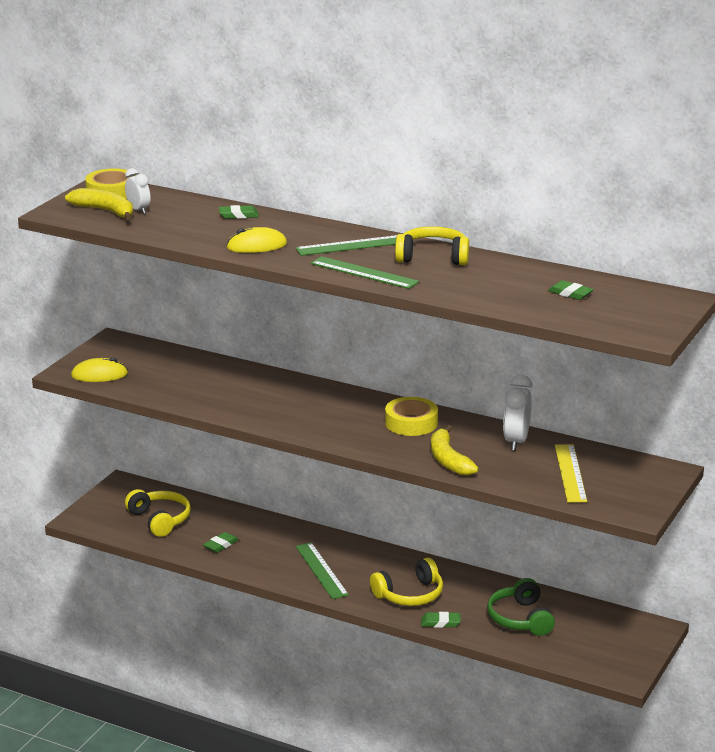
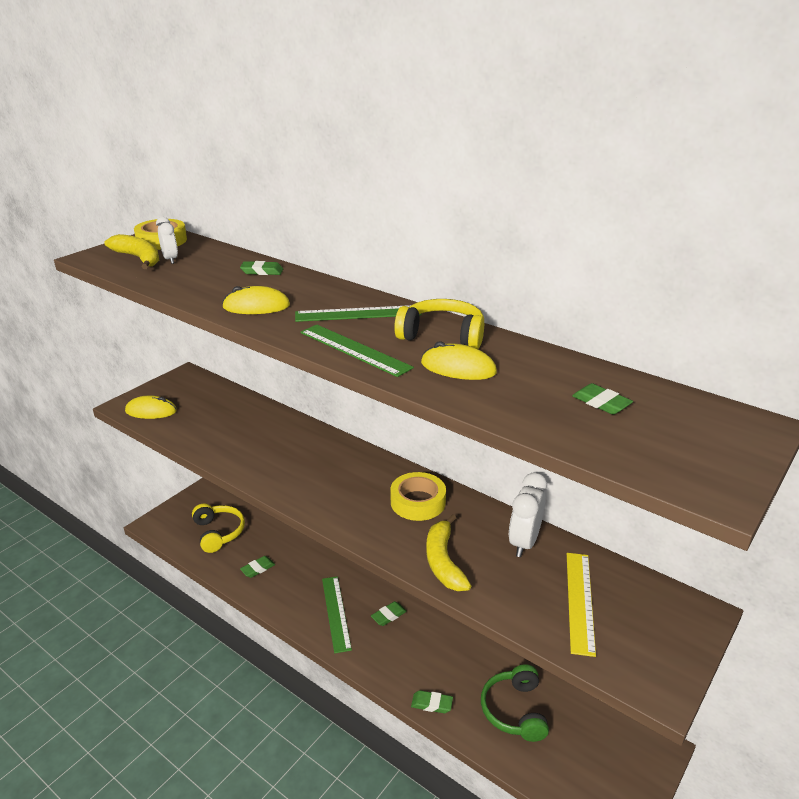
camera: 10 degrees right, 5 degrees up
(377, 567) = (388, 615): none -> green eraser
(410, 595) = (410, 658): yellow headphones -> none
(455, 279) = (458, 368): none -> yellow mouse

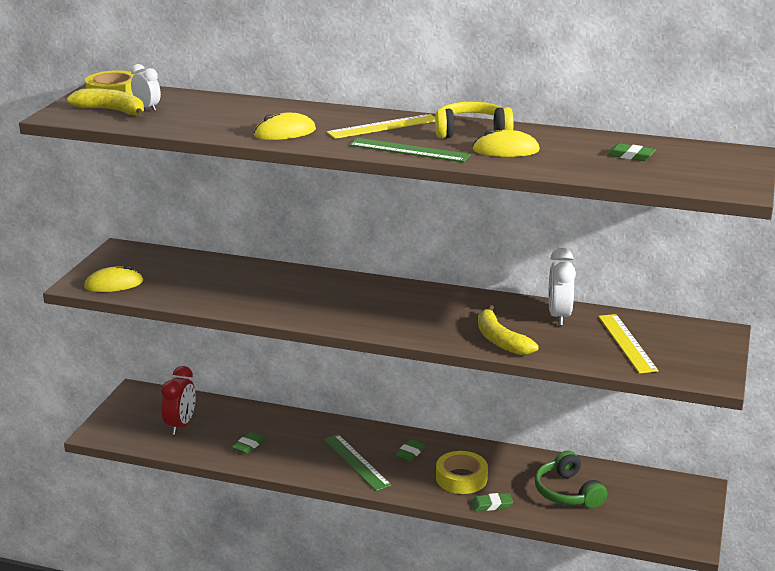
camera: 20 degrees left, 5 degrees down
(218, 533) = (181, 425): yellow headphones -> red clock
(262, 271) = (254, 107): green eraser -> none
(358, 314) = (383, 126): green ruler -> yellow ruler
(418, 502) = (447, 306): yellow tape -> yellow tape (461, 478)

